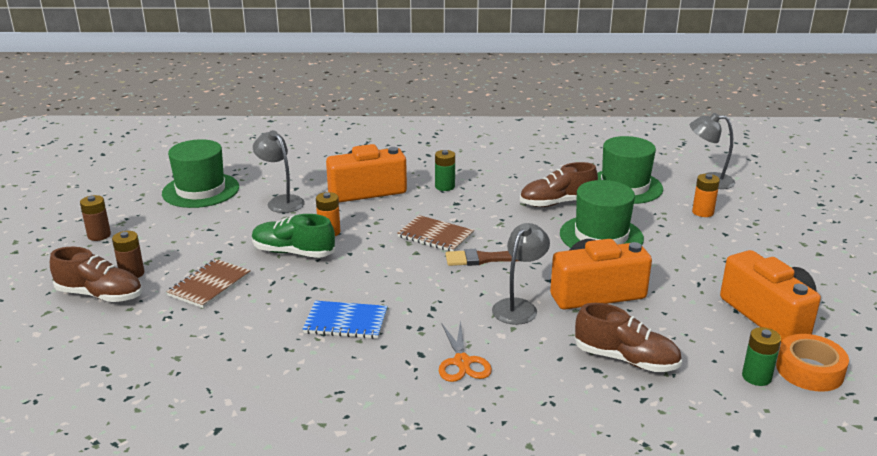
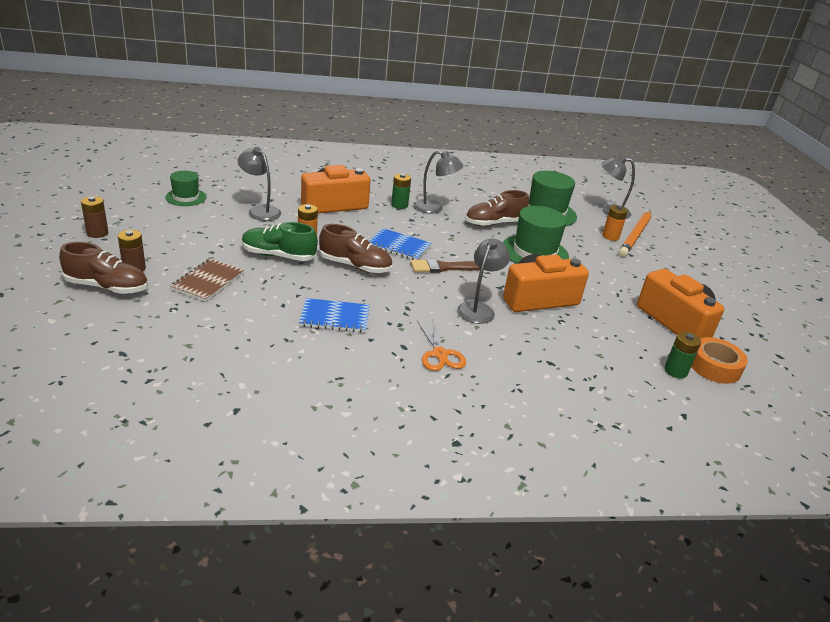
camera: 10 degrees left, 5 degrees up
(201, 190) = (186, 197): green hat -> green hat, size x0.59
(435, 235) = (399, 246): brown notebook -> blue notebook
(486, 188) = (434, 208): none -> grey lamp
(626, 359) = (572, 355): brown shoe -> brown shoe (355, 266)
(735, 210) = (635, 235): none -> orange pencil

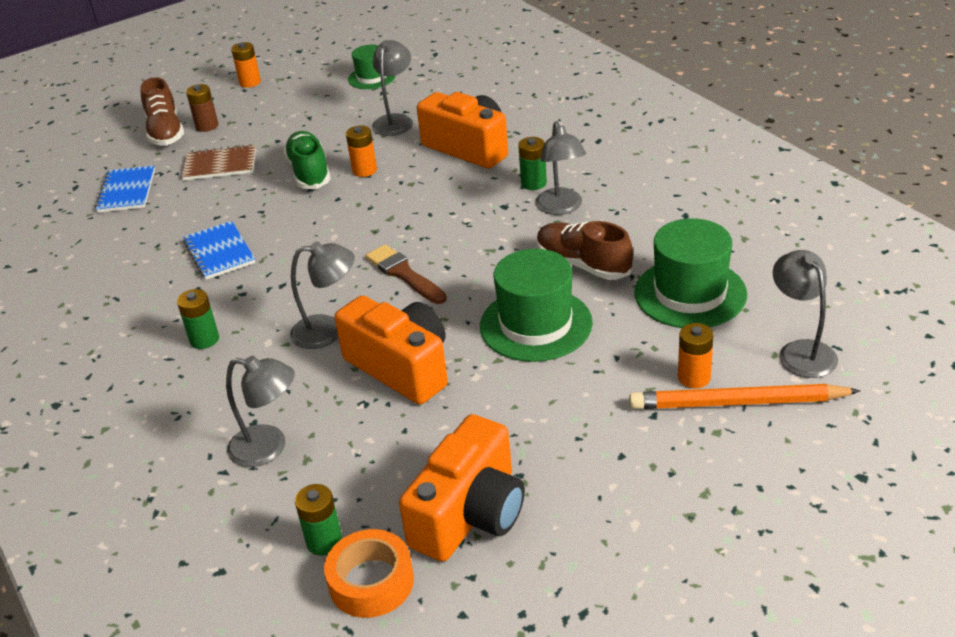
camera: 70 degrees right, 5 degrees up
(97, 233) = (250, 82): brown battery -> orange battery
(355, 266) = (338, 220): brown shoe -> none
(399, 246) = (420, 225): blue notebook -> blue notebook (127, 191)
(440, 354) = (204, 339): orange scissors -> green battery
(580, 364) = (269, 448): none -> grey lamp

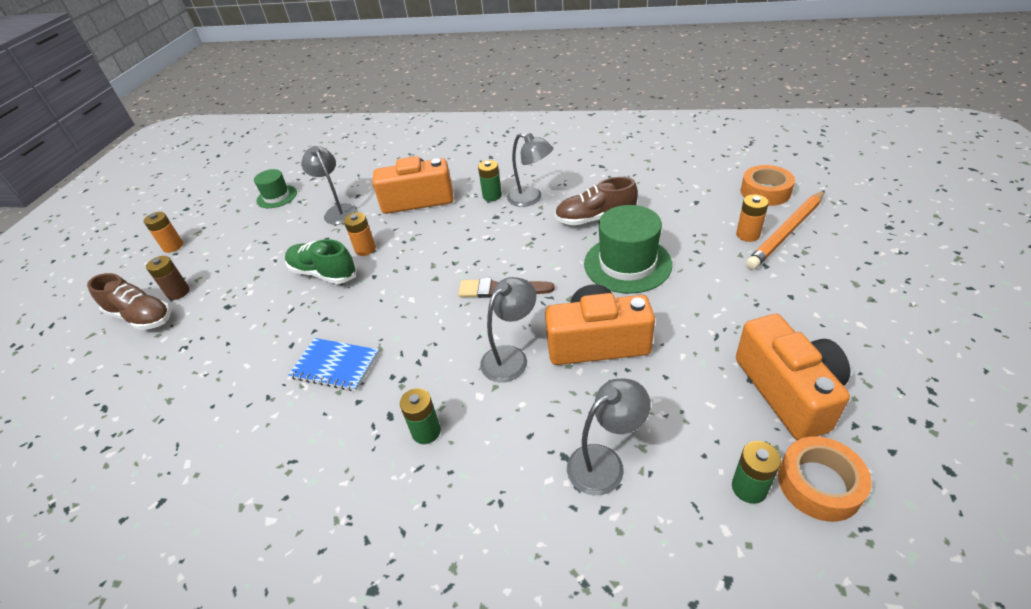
camera: 45 degrees left, 5 degrees up
(127, 191) = (170, 378): blue notebook -> none
(220, 165) = (235, 310): brown notebook -> none
(690, 293) = (672, 198): green hat -> none
(801, 351) = (765, 192): grey lamp -> orange tape

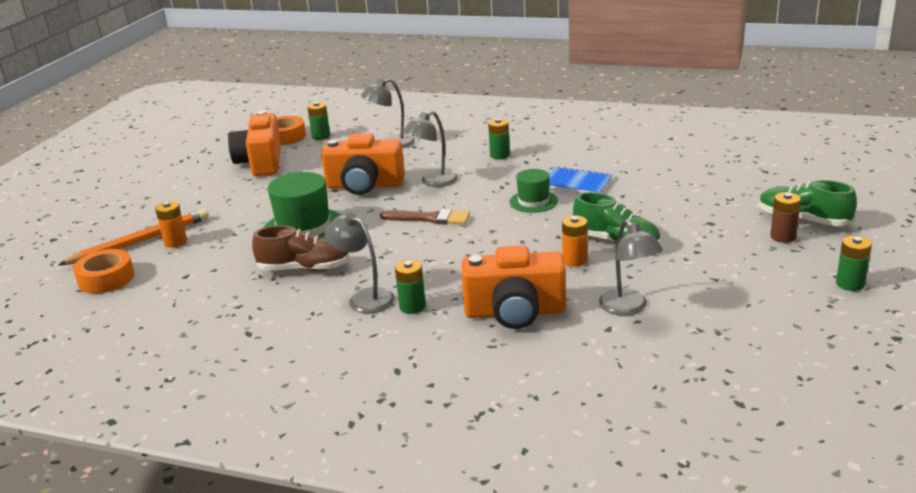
camera: 175 degrees left, 15 degrees down
(141, 317) = (803, 220): brown shoe -> green shoe
(173, 246) = (850, 284): orange battery -> green battery
(277, 196) = (744, 340): green hat -> green hat (533, 201)

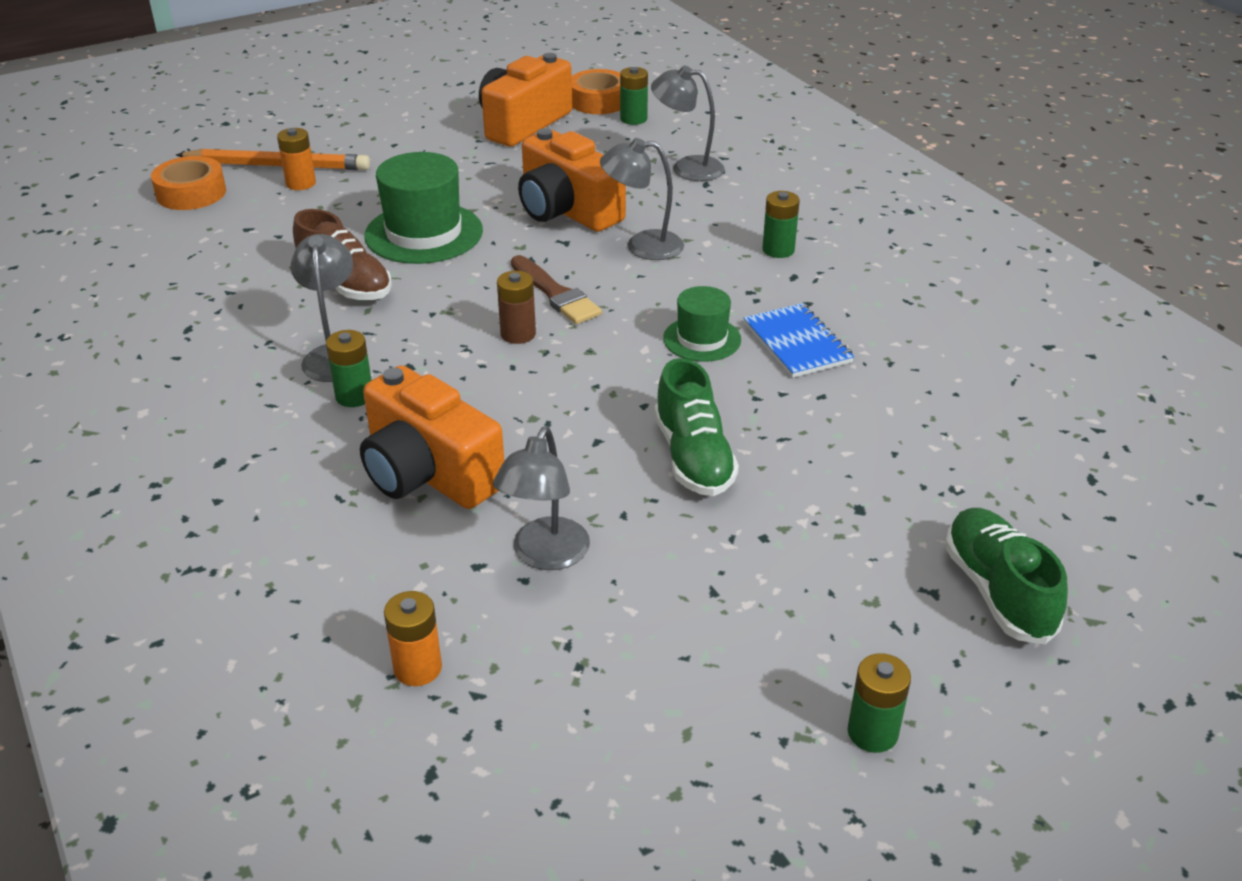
camera: 40 degrees right, 10 degrees up
(574, 260) = (603, 450): orange battery -> orange battery (418, 668)
(783, 237) = (917, 596): brown battery -> brown battery (518, 334)

